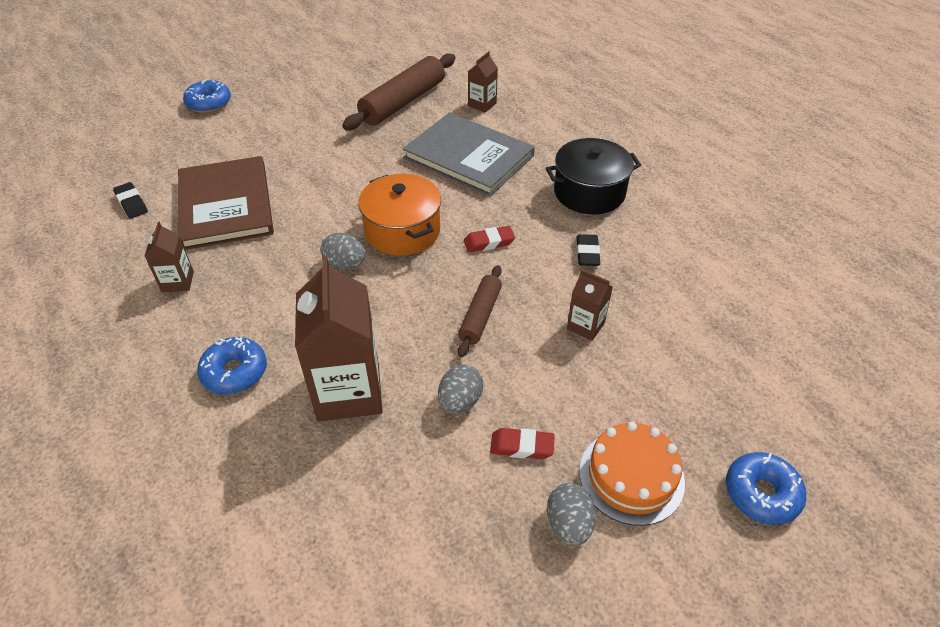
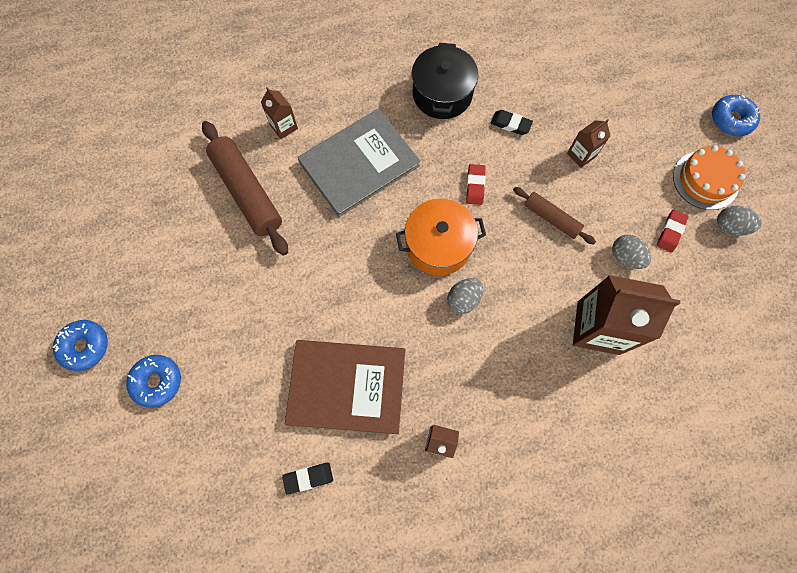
camera: 70 degrees left, 25 degrees up
(235, 372) = (557, 406): blue donut -> blue donut (85, 346)

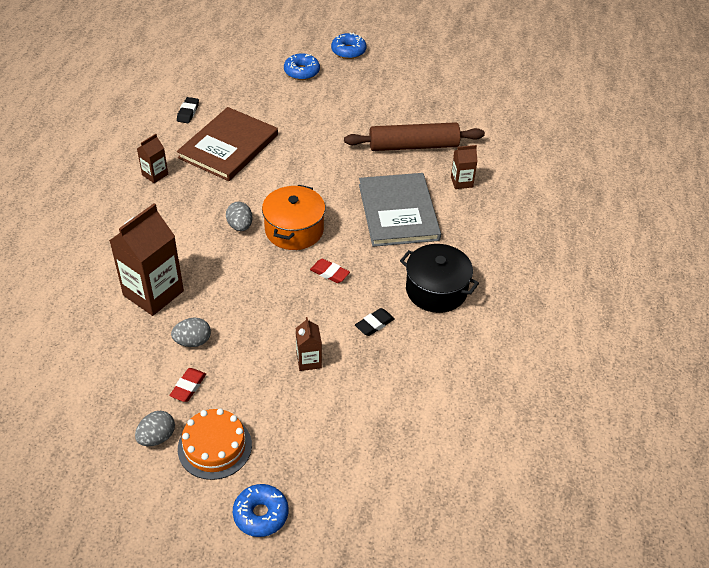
camera: 115 degrees right, 25 degrees down
(551, 218) = (264, 309): brown rolling pin -> none
(670, 232) = (188, 387): red eraser -> red eraser turned 60 degrees clockwise

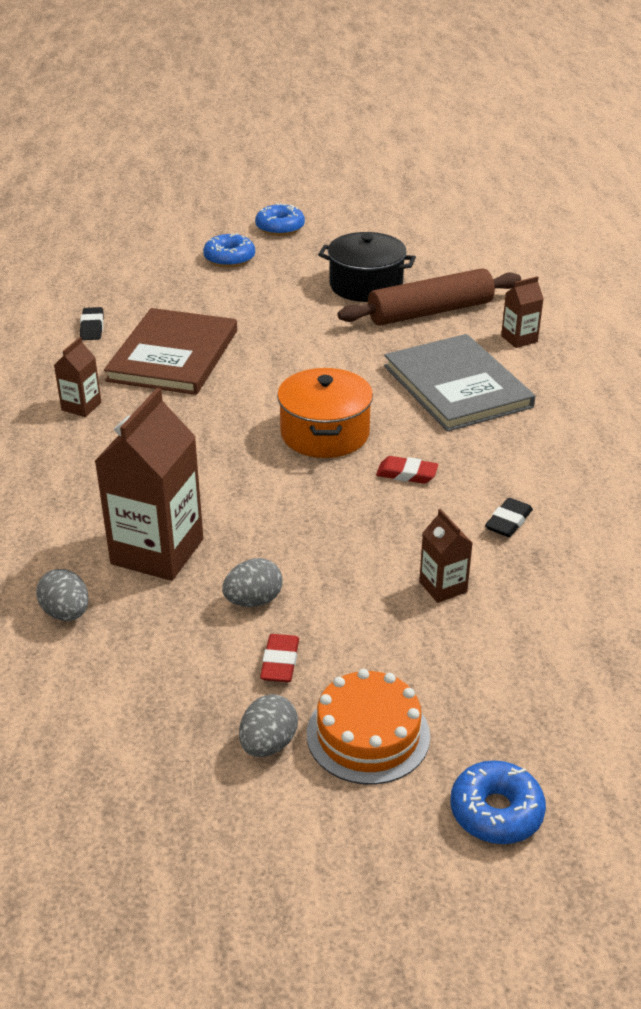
camera: 15 degrees left, 10 degrees down
(240, 226) = (243, 443): grey egg -> grey egg (66, 613)
(436, 290) = (566, 464): black pot -> black pot (366, 285)

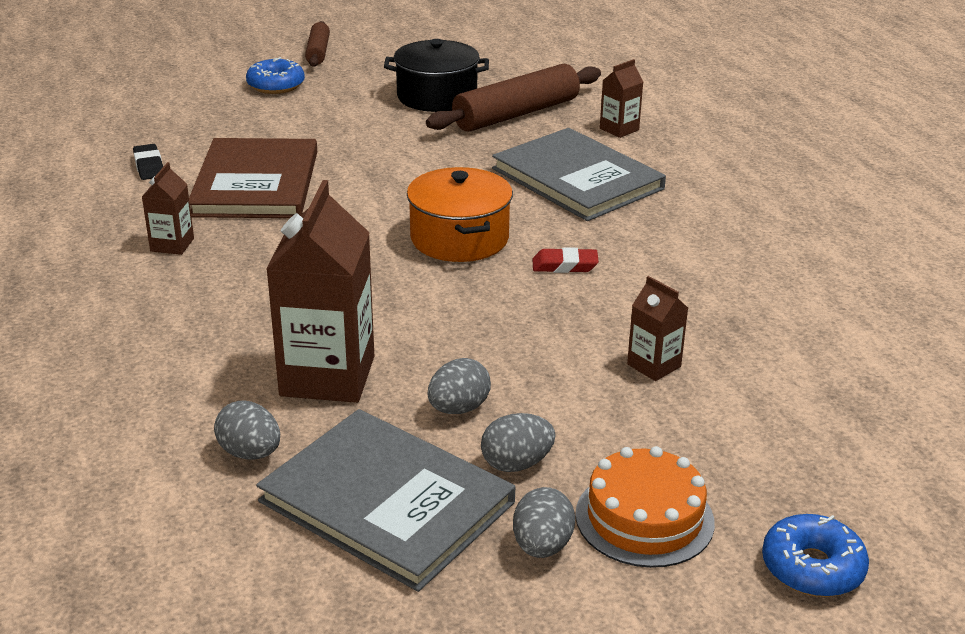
camera: 15 degrees left, 5 degrees down
(157, 678) = (386, 502): none -> grey book
(280, 228) = (318, 52): blue donut -> brown rolling pin
(280, 662) = (516, 464): red eraser -> grey egg
(508, 522) = (690, 296): black eraser -> none

